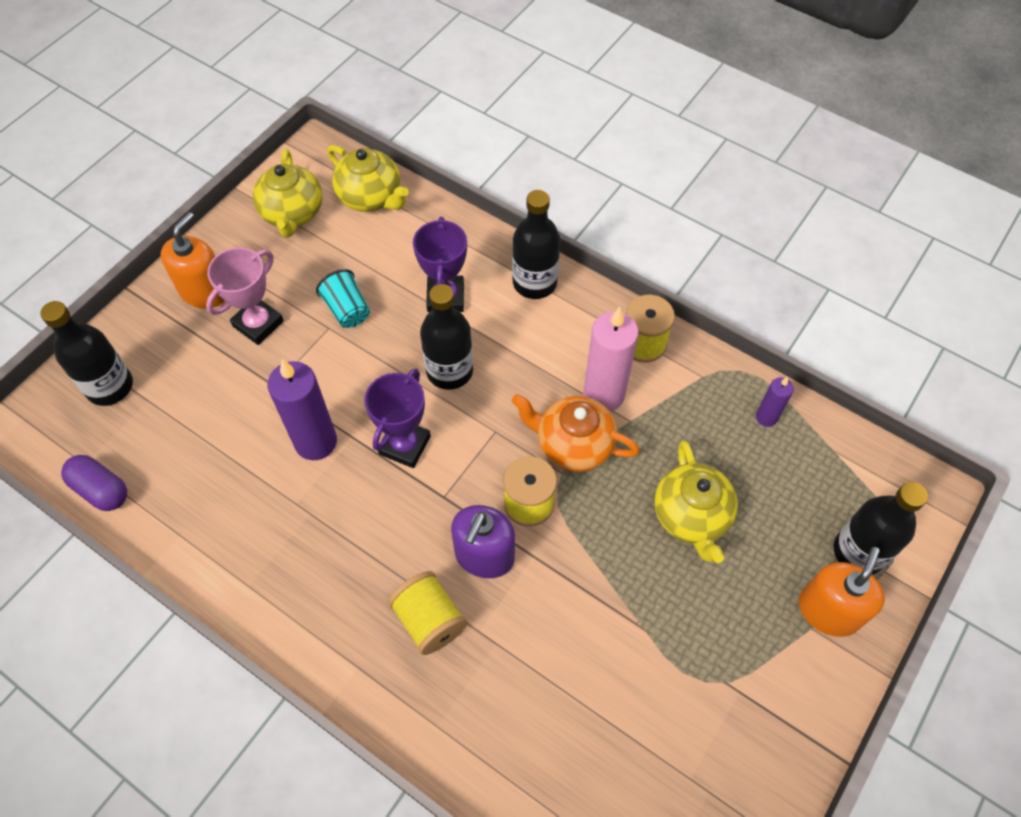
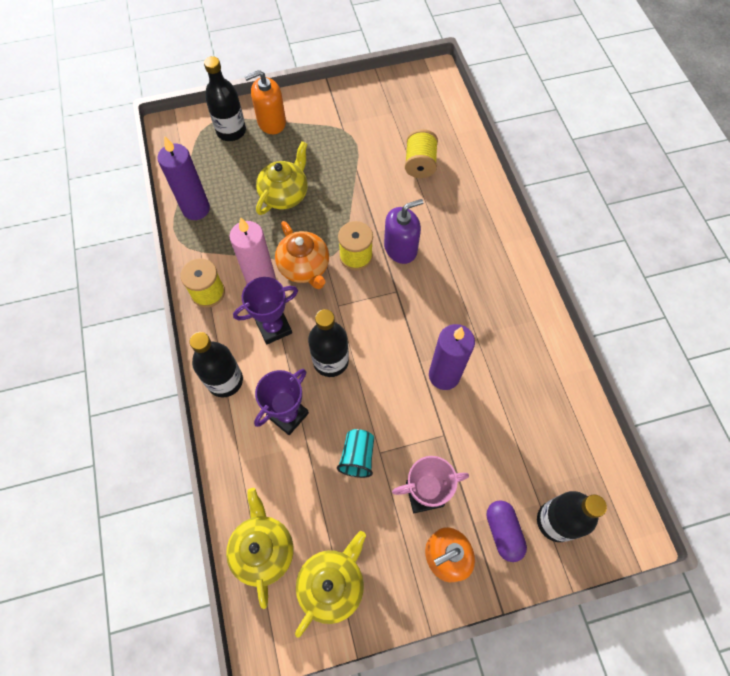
camera: 140 degrees left, 5 degrees up
(101, 489) = (595, 442): purple capsule -> purple capsule (503, 532)
(404, 445) = (394, 335): purple trophy -> purple trophy (274, 327)
(429, 620) = (452, 239): yellow spool -> yellow spool (420, 164)
(766, 417) = (196, 209): purple candle -> purple candle, size x1.93

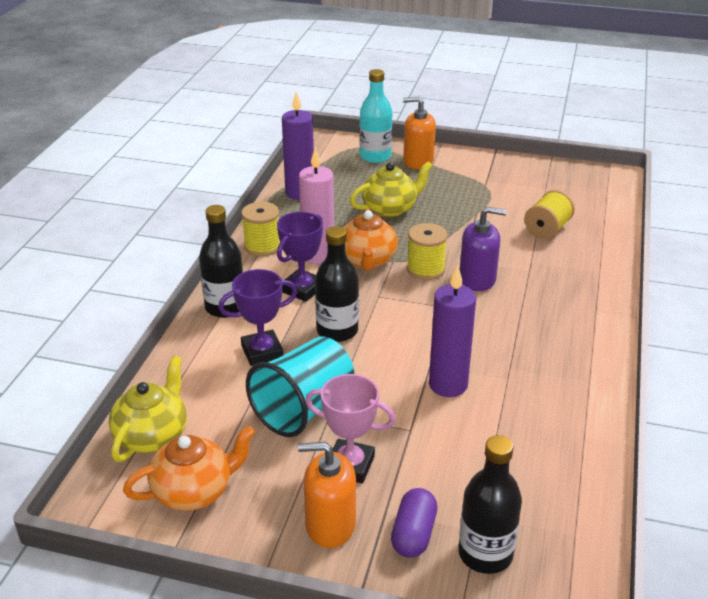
camera: 30 degrees right, 30 degrees down
(231, 131) = (375, 156): black bottle -> turquoise bottle
(274, 327) = (302, 289): purple trophy -> purple trophy turned 60 degrees counterclockwise
(332, 584) = (194, 491): yellow teapot -> orange teapot
(357, 457) = (304, 408): turquoise cup -> turquoise cup, size x1.86

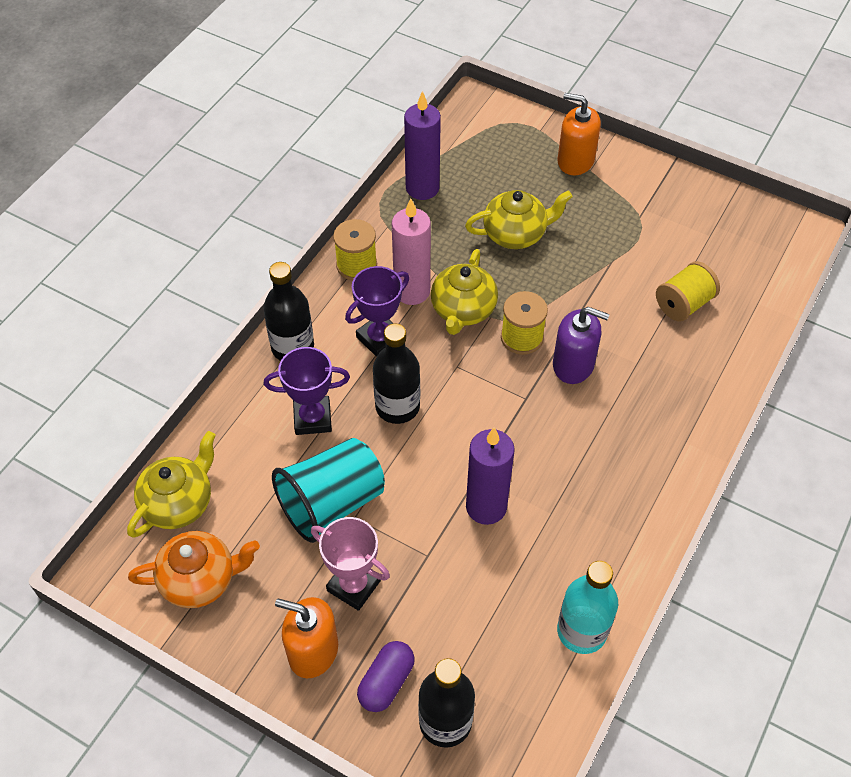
camera: 15 degrees right, 20 degrees up
(367, 260) = (463, 310): orange teapot -> yellow teapot
(375, 156) = (528, 143): turquoise bottle -> turquoise bottle (582, 631)

